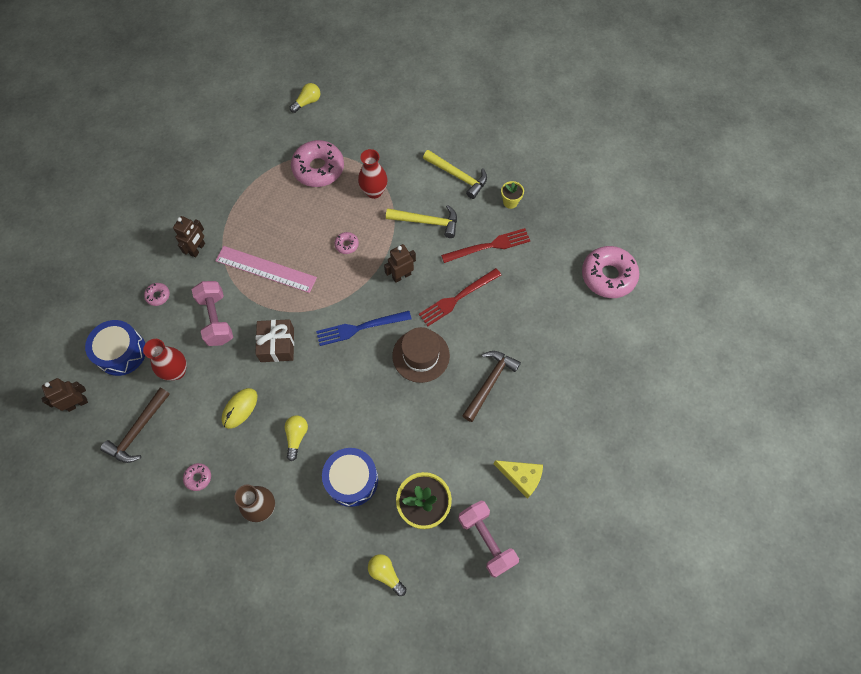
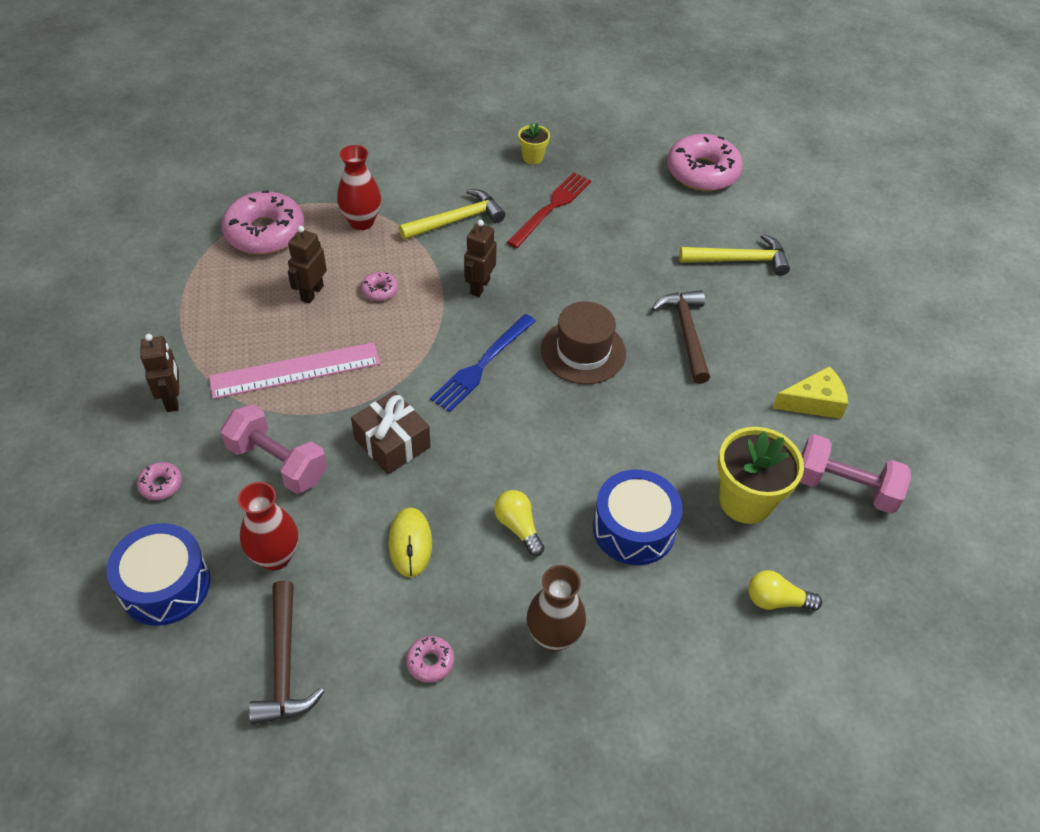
camera: 40 degrees left, 15 degrees down
(77, 403) = (150, 694): brown robot -> brown robot (312, 293)
(307, 102) = (183, 174): yellow light bulb -> none
(457, 298) = (567, 273): red fork -> none
(458, 176) = (449, 161): yellow hammer -> yellow hammer (739, 260)

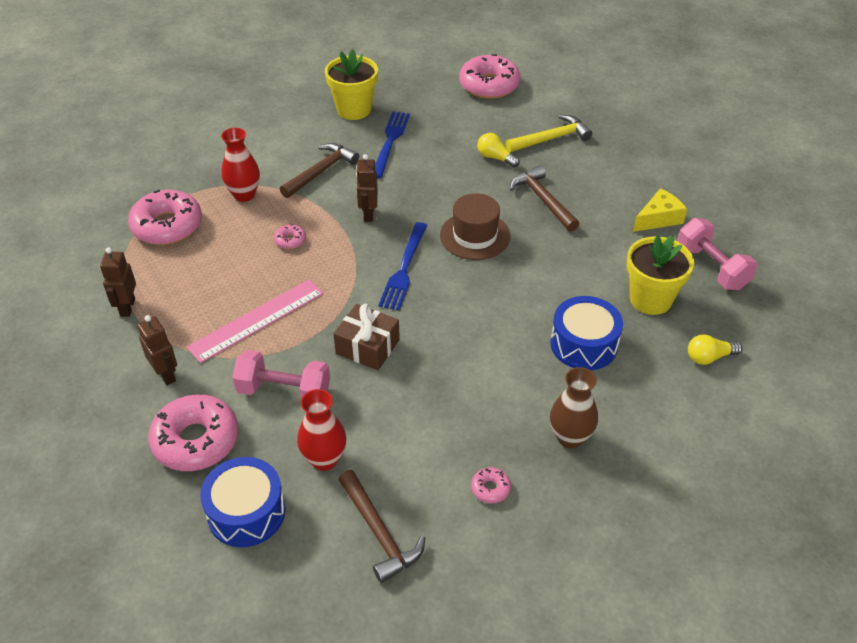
camera: 20 degrees left, 5 degrees down
(161, 484) = (196, 440): pink donut -> pink donut, size x2.29
(312, 293) = (235, 259): brown robot -> brown robot (127, 307)
(410, 543) = (425, 412): yellow mouse -> none
(456, 220) = (321, 171): yellow hammer -> brown hammer
(518, 527) = (499, 372): yellow light bulb -> yellow light bulb (495, 158)
(532, 157) = (354, 109): yellow flower pot -> yellow flower pot, size x1.95
(551, 208) = (390, 142): red fork -> blue fork
(844, 487) = (711, 268): pink dumbbell -> pink dumbbell turned 60 degrees clockwise

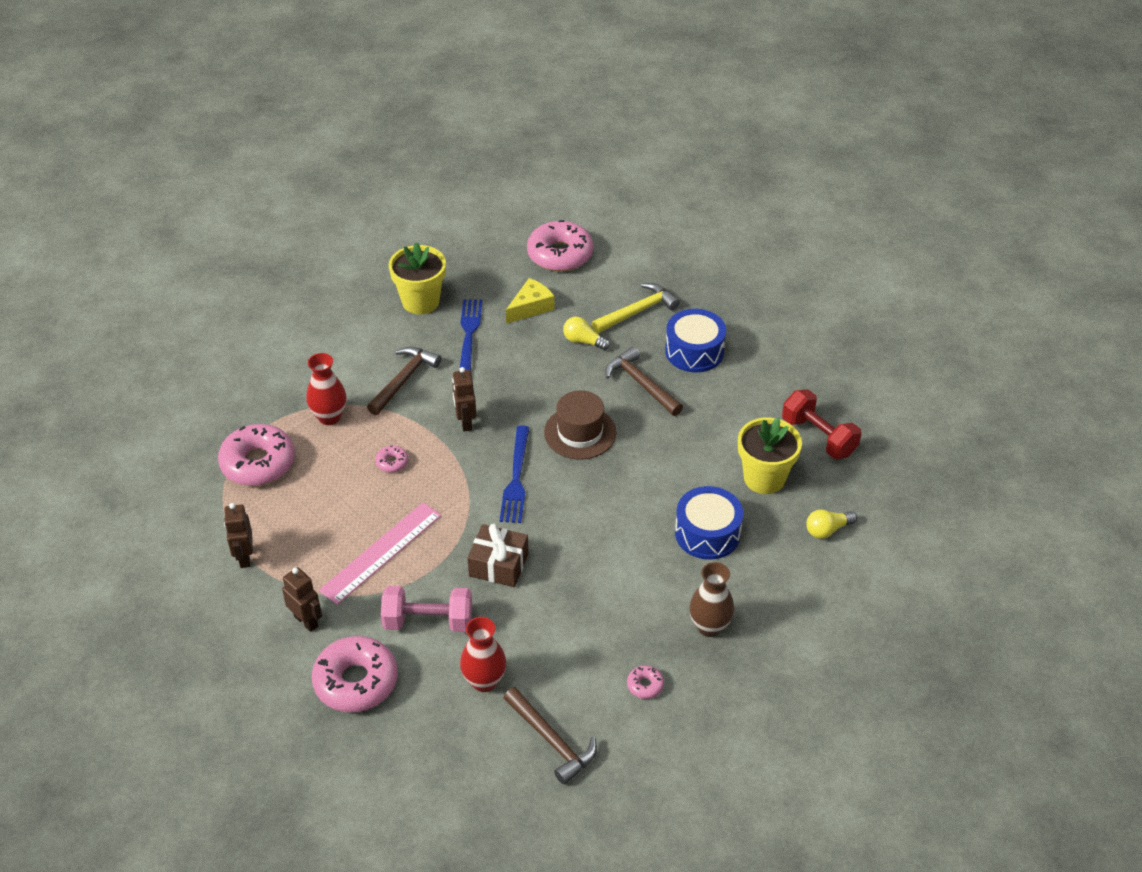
camera: 10 degrees left, 0 degrees up
(246, 512) = (423, 741): blue drum -> blue drum (694, 351)
(658, 218) = (760, 390): yellow cheese -> yellow cheese (531, 307)
(711, 268) = (818, 437): pink dumbbell -> red dumbbell

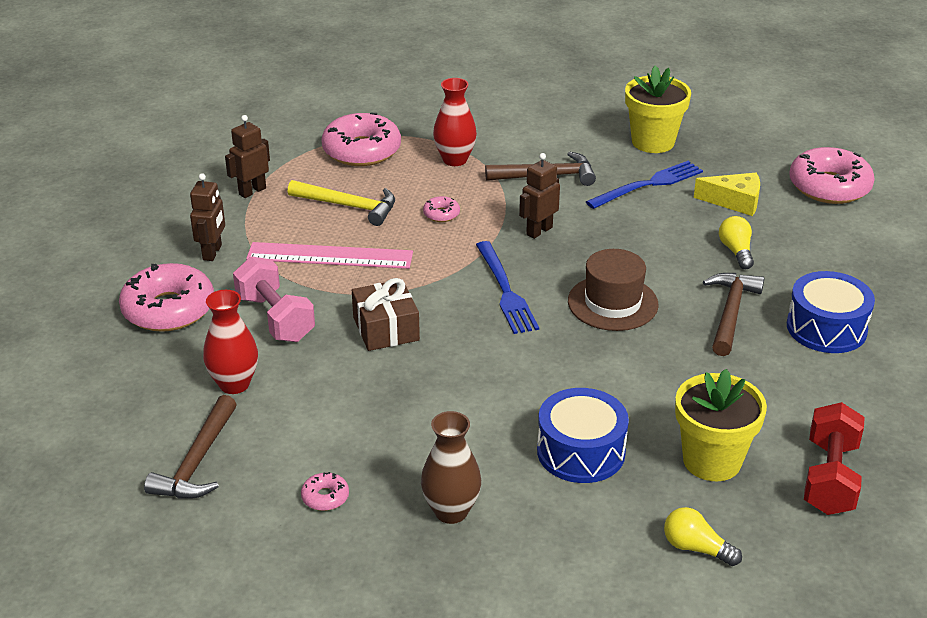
camera: 55 degrees right, 10 degrees down
(516, 478) = (505, 291): blue fork -> blue fork turned 75 degrees counterclockwise
(637, 311) = (826, 266): yellow hammer -> yellow hammer (349, 206)

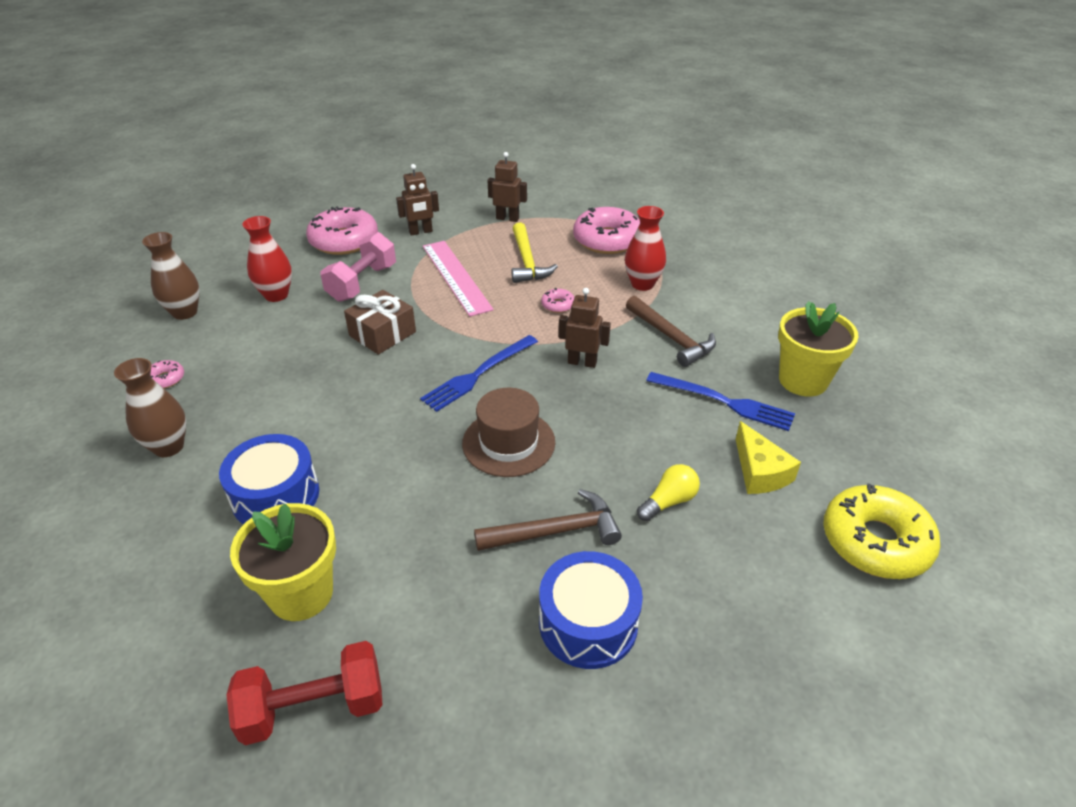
camera: 60 degrees right, 5 degrees up
(197, 462) = (185, 312): brown hammer -> brown vase
(696, 548) = (163, 623): yellow light bulb -> none
(829, 187) = (875, 541): pink donut -> yellow donut

